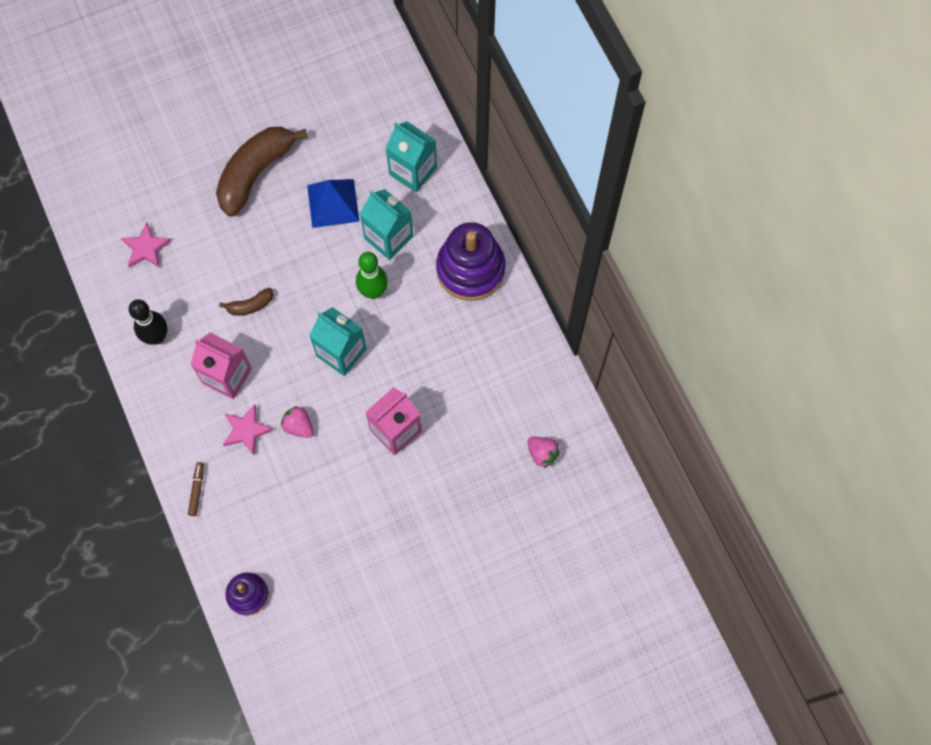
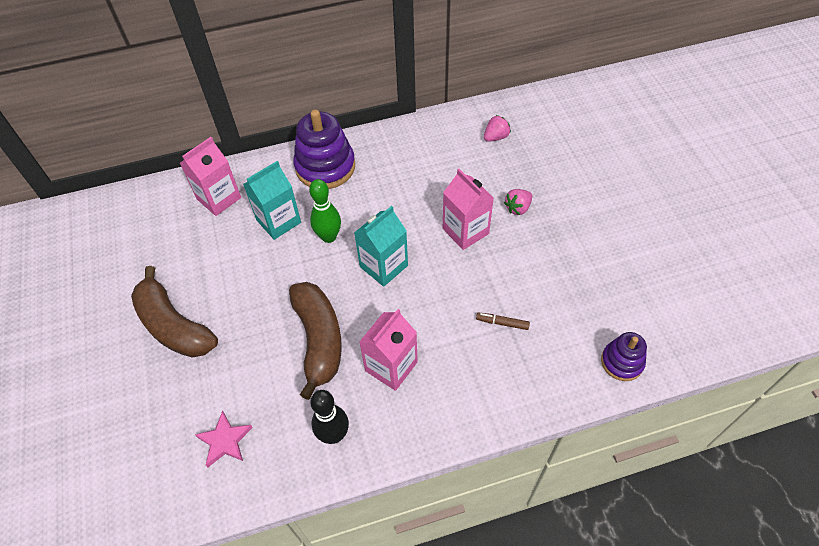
camera: 80 degrees left, 15 degrees down
(197, 490) = (512, 403): brown marker -> brown marker (502, 323)
(246, 430) = (452, 352): pink star -> none
(250, 305) = (318, 340): brown banana -> brown banana, size x2.23
(298, 426) = (453, 306): pink strawberry -> pink strawberry (518, 208)
(333, 203) = (230, 261): blue pyramid -> none
(413, 171) = (219, 198): turquoise carton -> pink carton

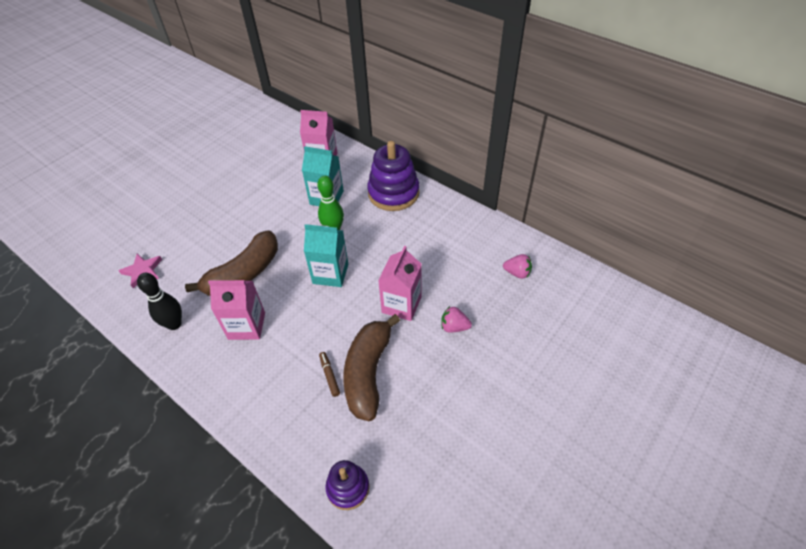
camera: 55 degrees right, 5 degrees down
(174, 325) = (211, 199): brown banana -> brown banana (368, 373)

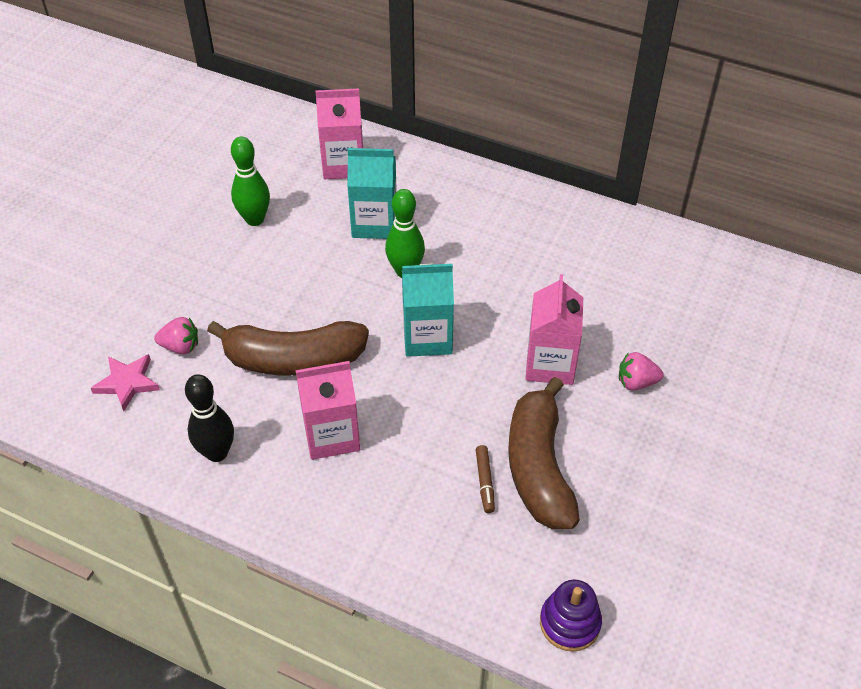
camera: 15 degrees left, 0 degrees up
(244, 273) = (293, 359): brown banana -> brown banana turned 60 degrees clockwise
(257, 185) = (254, 219): none -> green bowling pin
(329, 376) = (485, 482): brown marker -> brown marker turned 150 degrees counterclockwise
(393, 193) = (475, 201): purple stacking toy -> none
(517, 273) = (698, 291): pink strawberry -> pink strawberry (180, 346)

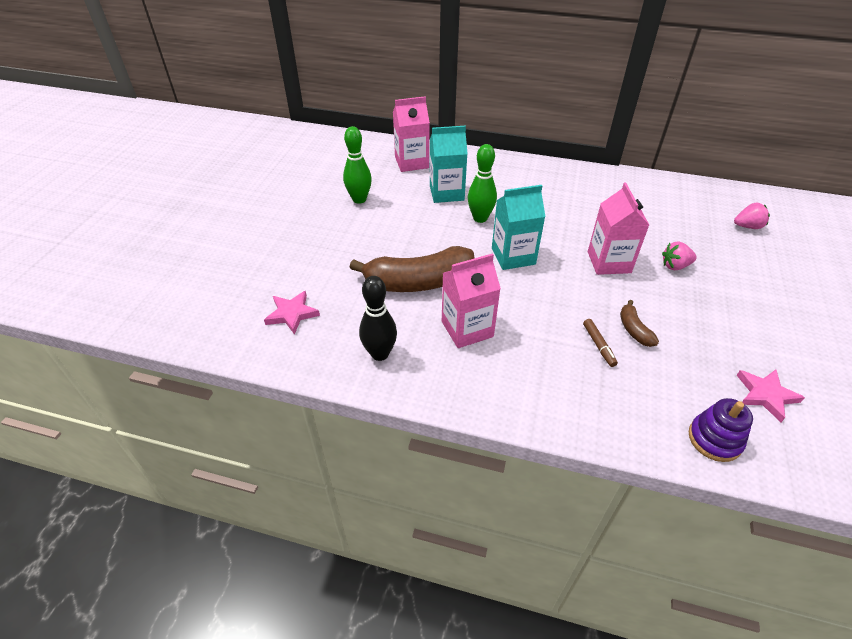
camera: 10 degrees left, 5 degrees down
(180, 346) = (328, 284): pink strawberry -> pink strawberry (747, 226)
(539, 467) = (634, 330): brown banana -> brown banana, size x0.45
(660, 579) = (765, 395): none -> pink star

